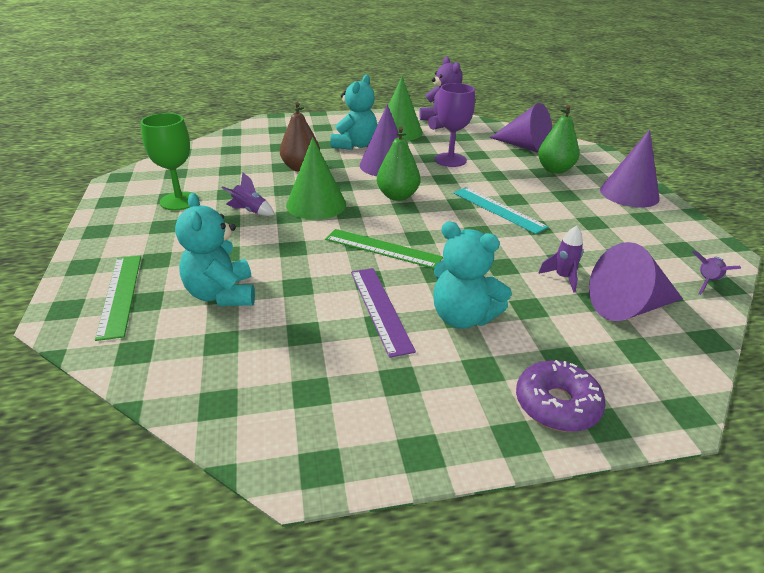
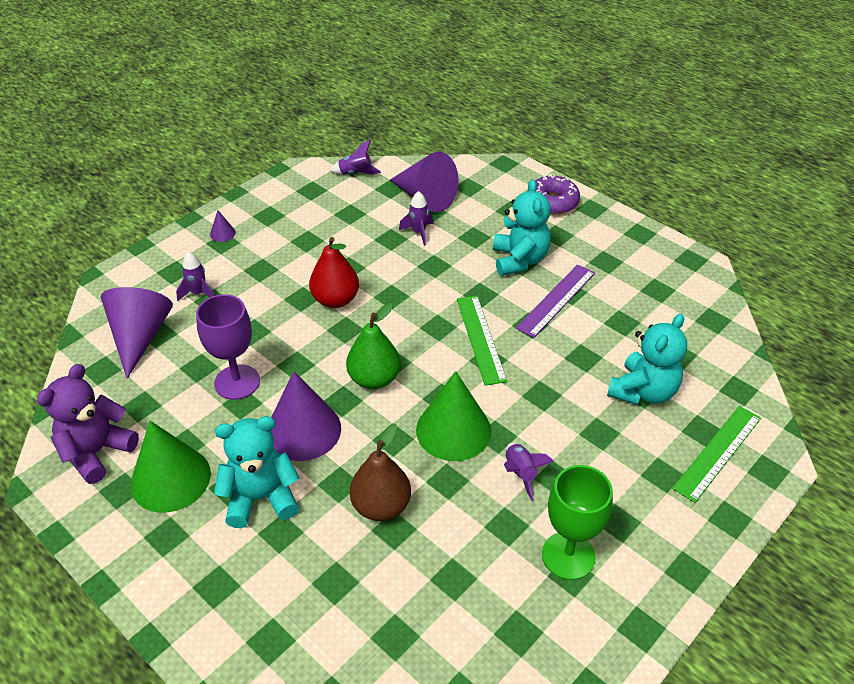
camera: 125 degrees left, 10 degrees up
(498, 209) = (335, 300): turquoise ruler -> red pear
(554, 170) = (198, 293): green pear -> purple rocket
(629, 194) = (222, 233): purple cone -> purple cone, size x0.42

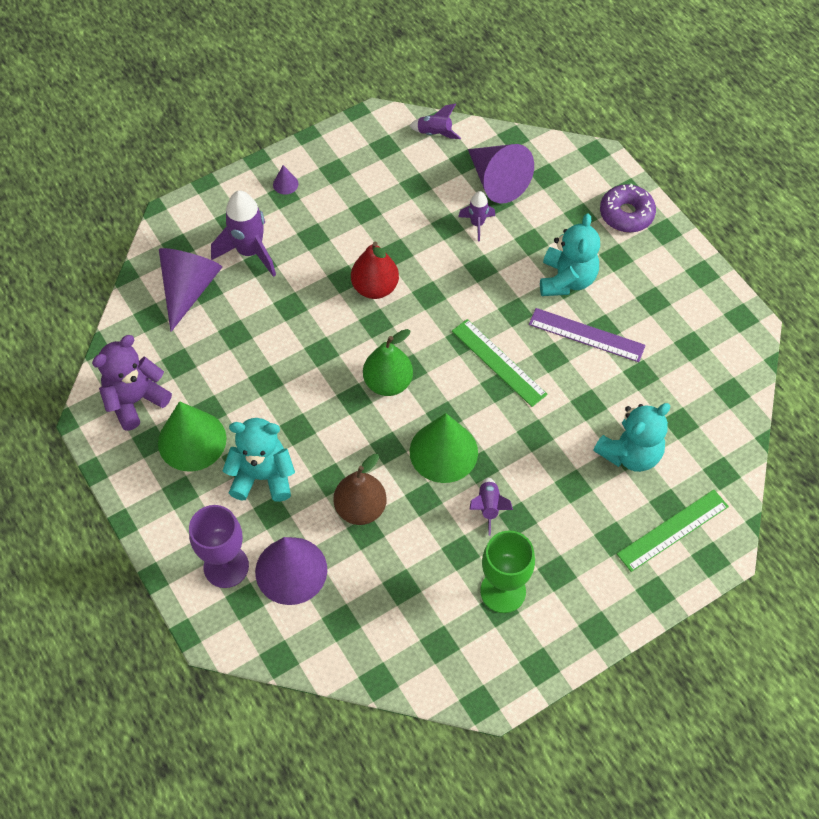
camera: 15 degrees right, 15 degrees up
(198, 293) = (249, 252): purple rocket -> purple rocket, size x1.83
(237, 382) = (265, 358): purple goblet -> purple goblet (226, 566)
(303, 430) = (312, 420): purple cone -> purple cone (291, 570)
(481, 339) = (499, 362): green ruler -> green ruler turned 45 degrees counterclockwise
(556, 300) = (586, 335): purple ruler -> purple ruler turned 60 degrees clockwise

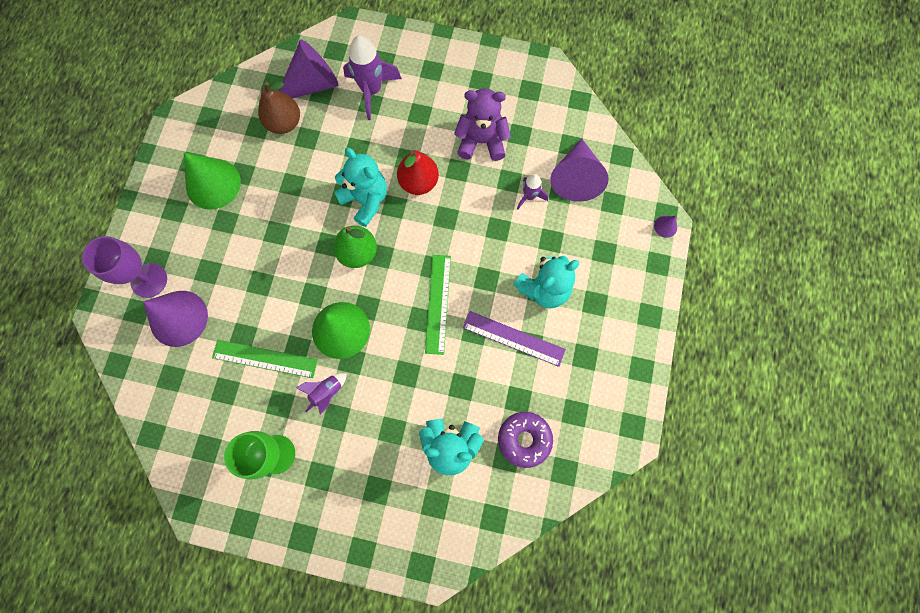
camera: 45 degrees right, 15 degrees up
(135, 400) = (210, 129): purple teddy bear -> purple teddy bear (481, 141)
(262, 476) = (225, 244): turquoise teddy bear -> turquoise teddy bear (365, 200)
(285, 184) = (441, 63): purple cone -> purple cone (665, 226)
(360, 508) = (255, 318): brown pear -> brown pear (284, 123)
(434, 133) = (572, 108): purple rocket -> none
(586, 335) = (513, 338): purple ruler -> purple ruler turned 45 degrees counterclockwise
(626, 214) = (637, 279): purple donut -> purple donut (524, 439)
(673, 530) = (418, 523): green ruler -> green ruler (265, 359)

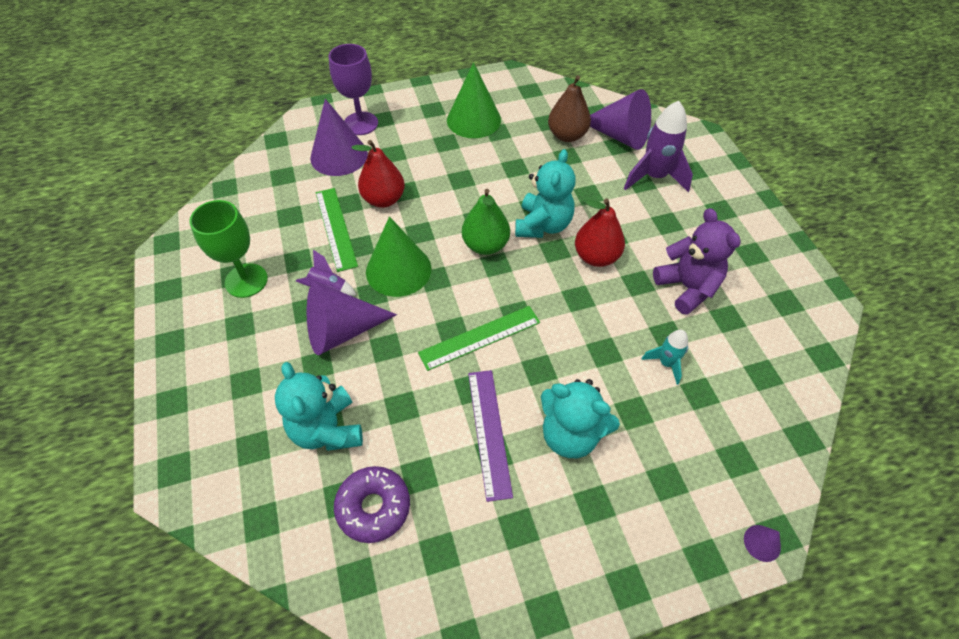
camera: 60 degrees right, 20 degrees down
(258, 305) = (384, 199): none -> red pear
(529, 196) = (666, 363): purple rocket -> turquoise rocket
(575, 177) = (730, 400): purple cone -> purple cone (341, 330)

